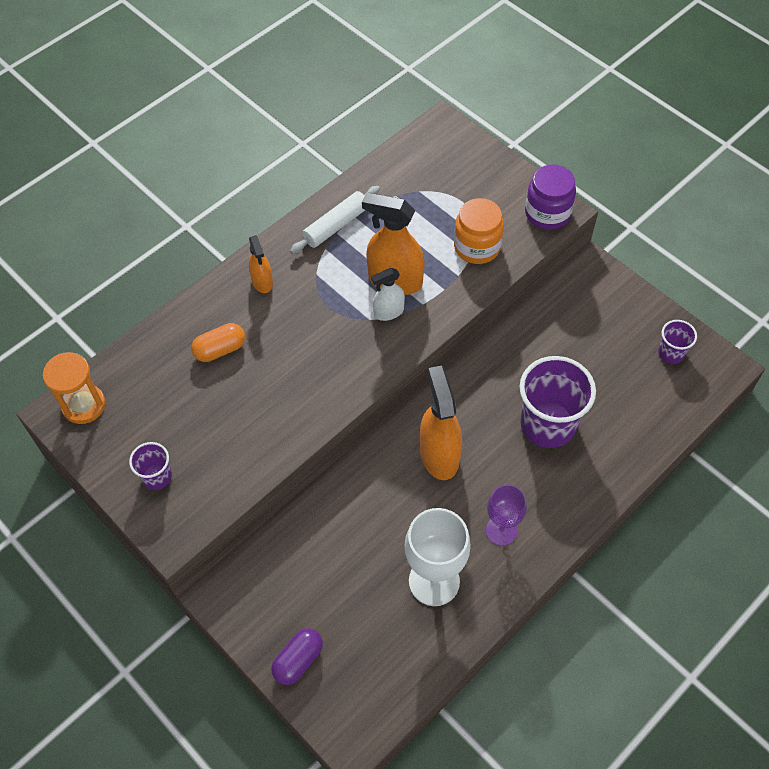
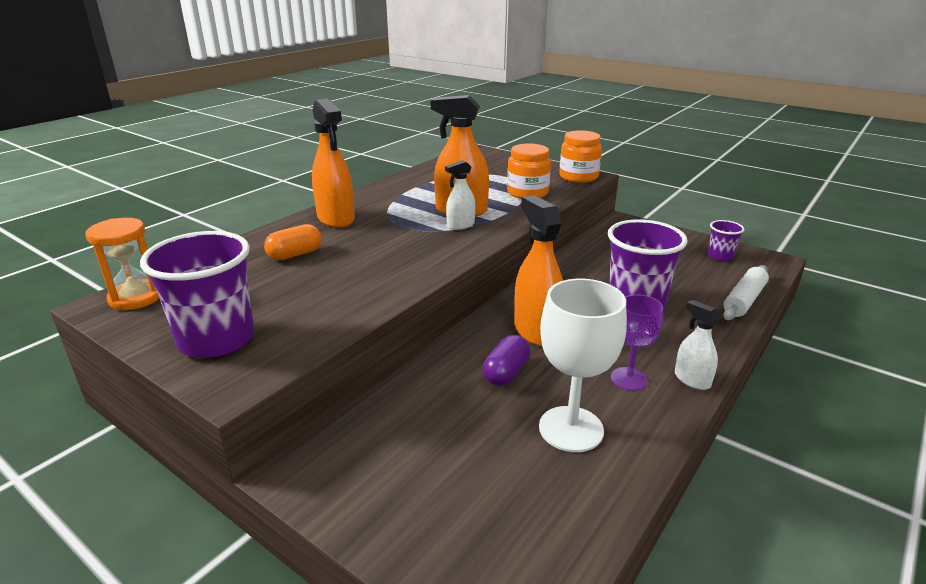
camera: 10 degrees left, 30 degrees down
(157, 476) = (216, 340): purple cup -> purple cup, size x2.01
(262, 282) = (336, 218): orange spray bottle -> orange spray bottle, size x1.80
(298, 660) = (413, 532): purple capsule -> purple capsule (506, 373)
(336, 225) = (400, 191): white rolling pin -> white rolling pin (744, 300)
(547, 213) = (578, 177): purple jar -> orange jar
(555, 539) = (692, 380): none -> white spray bottle

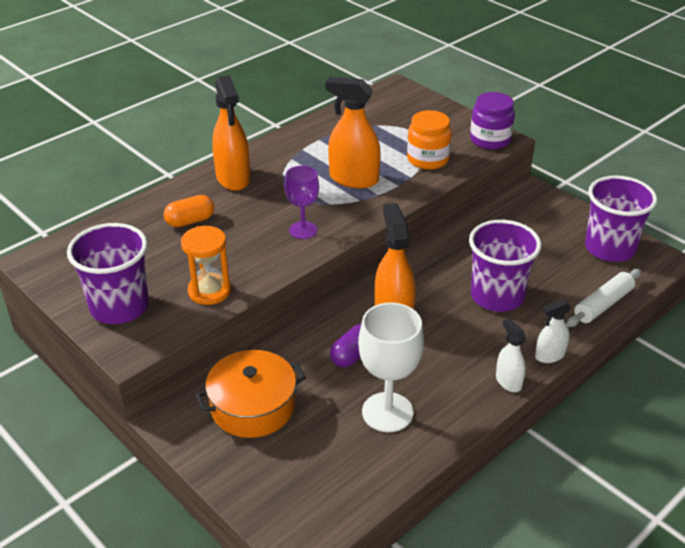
camera: 10 degrees right, 10 degrees up
(136, 298) = (57, 256): orange hourglass -> orange hourglass (209, 291)
(401, 443) = (253, 406): none -> orange pot
(460, 225) = (347, 199): white spray bottle -> white spray bottle (549, 355)
(578, 177) = (490, 140): orange jar -> purple jar
(629, 379) = (454, 374): purple goblet -> purple goblet (303, 230)
(720, 256) = (609, 248): purple cup -> purple cup, size x2.01

